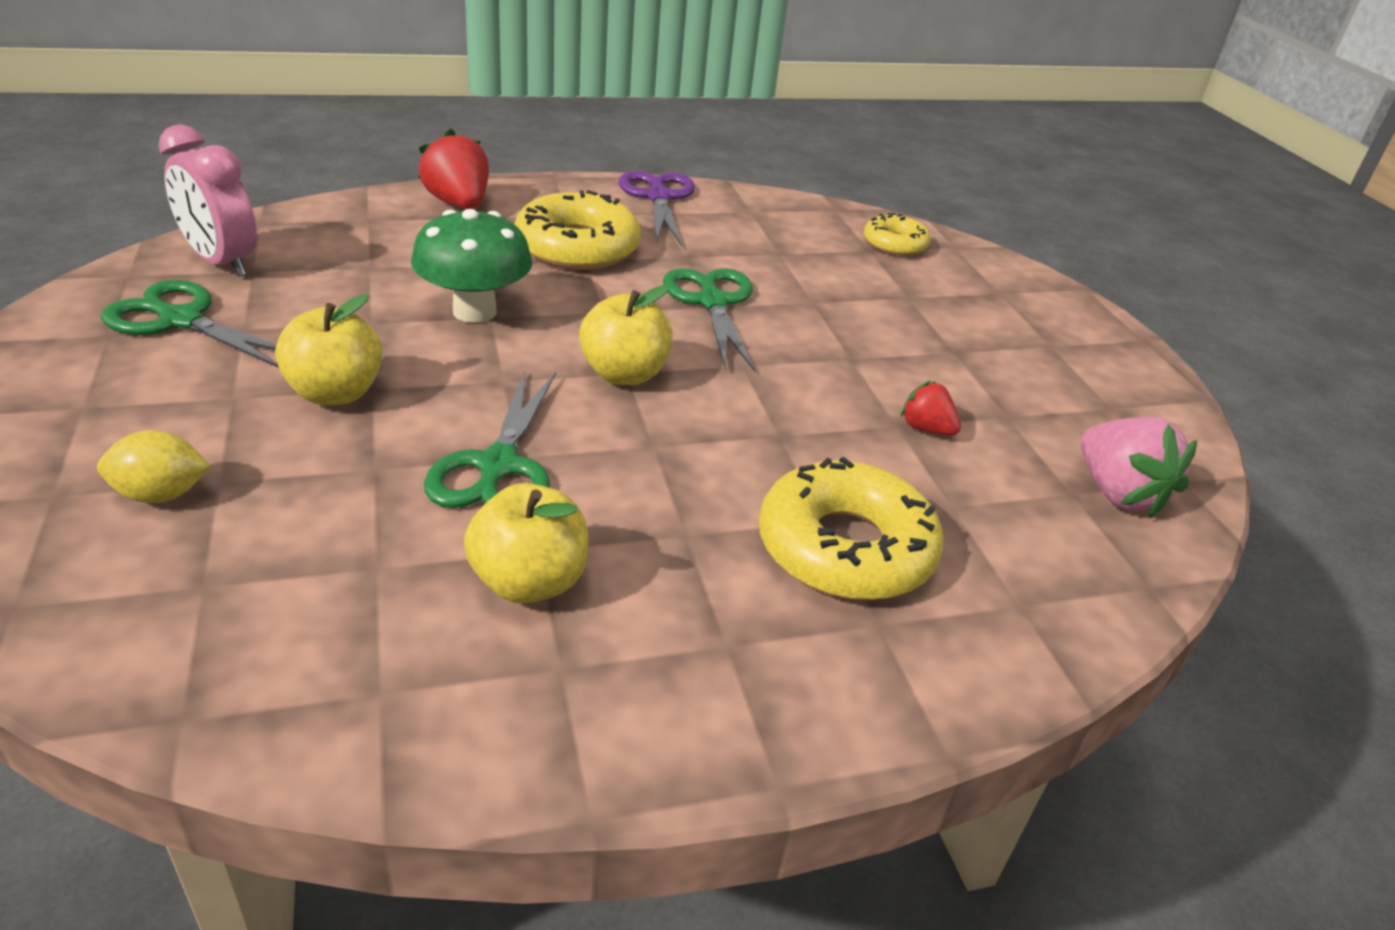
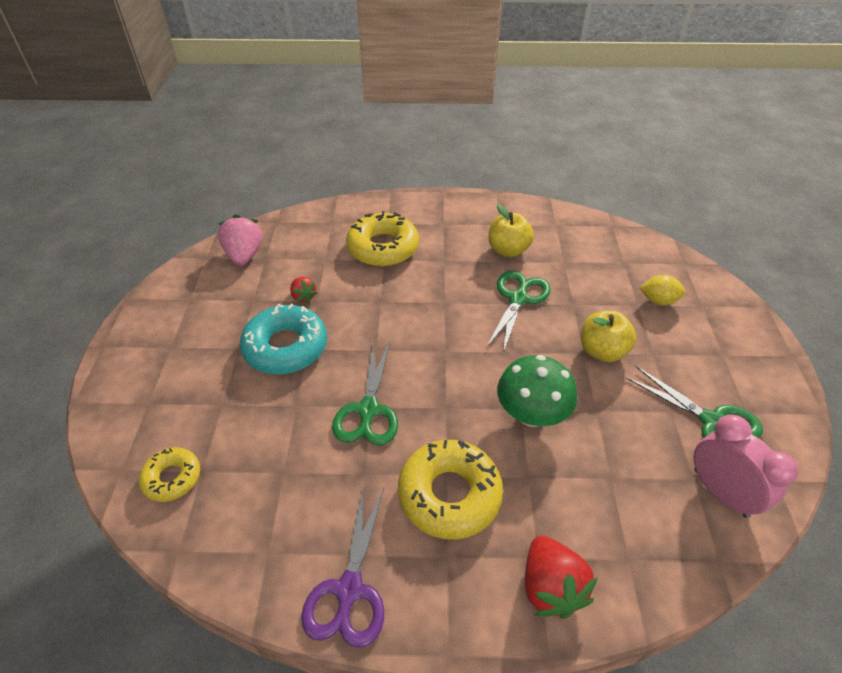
camera: 160 degrees left, 10 degrees up
(624, 374) = (447, 349): yellow apple -> none
(885, 357) = (286, 347): none -> turquoise donut

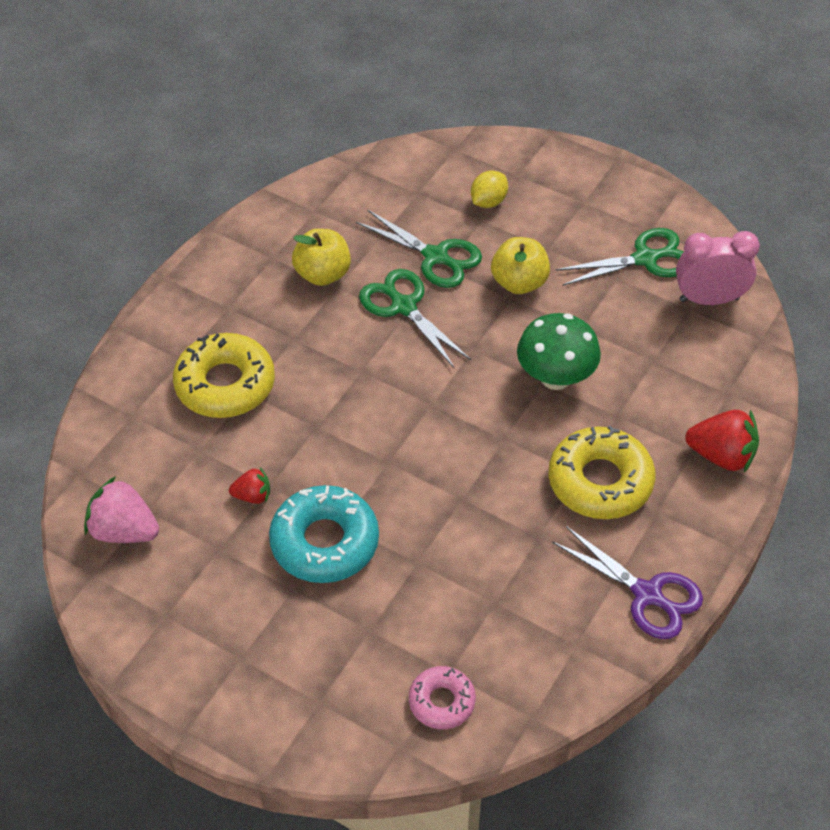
camera: 60 degrees left, 5 degrees up
(172, 478) = (442, 702): yellow donut -> pink donut
(368, 410) = (465, 502): green scissors -> green scissors (436, 257)

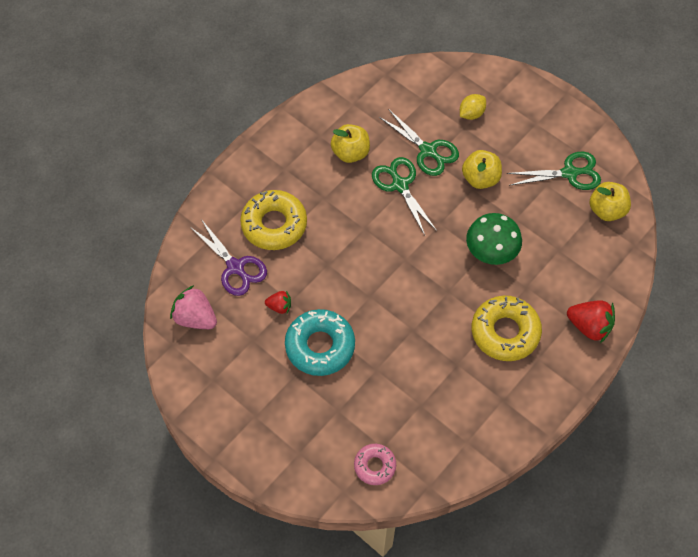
camera: 10 degrees right, 10 degrees up
(647, 595) = (519, 416): purple scissors -> purple scissors (235, 267)
(709, 299) = (606, 210): pink clock -> yellow apple

